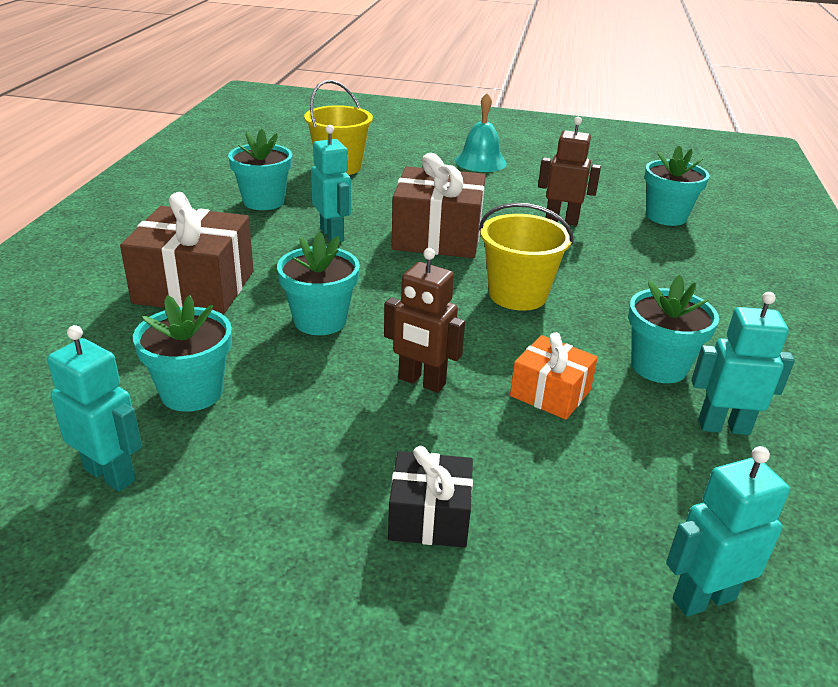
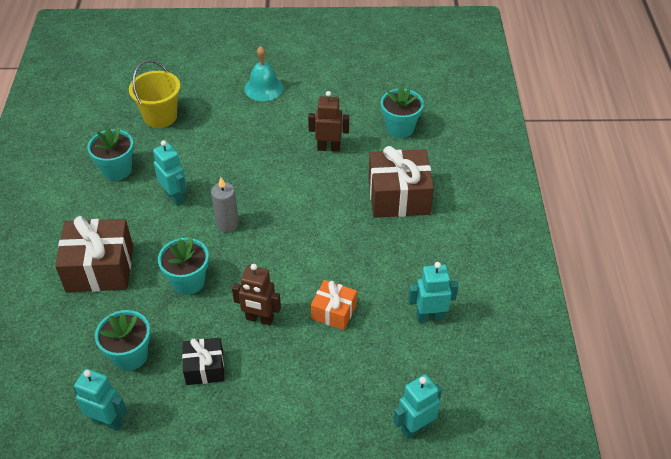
camera: 10 degrees left, 15 degrees up
(399, 270) = (227, 224): none -> grey candle
(429, 517) = (280, 410): black gift -> black gift (204, 368)
(437, 237) = (246, 183): brown gift -> brown gift (398, 196)
(517, 295) = (306, 231): yellow bucket -> none
(658, 366) = (395, 277): turquoise flower pot -> none

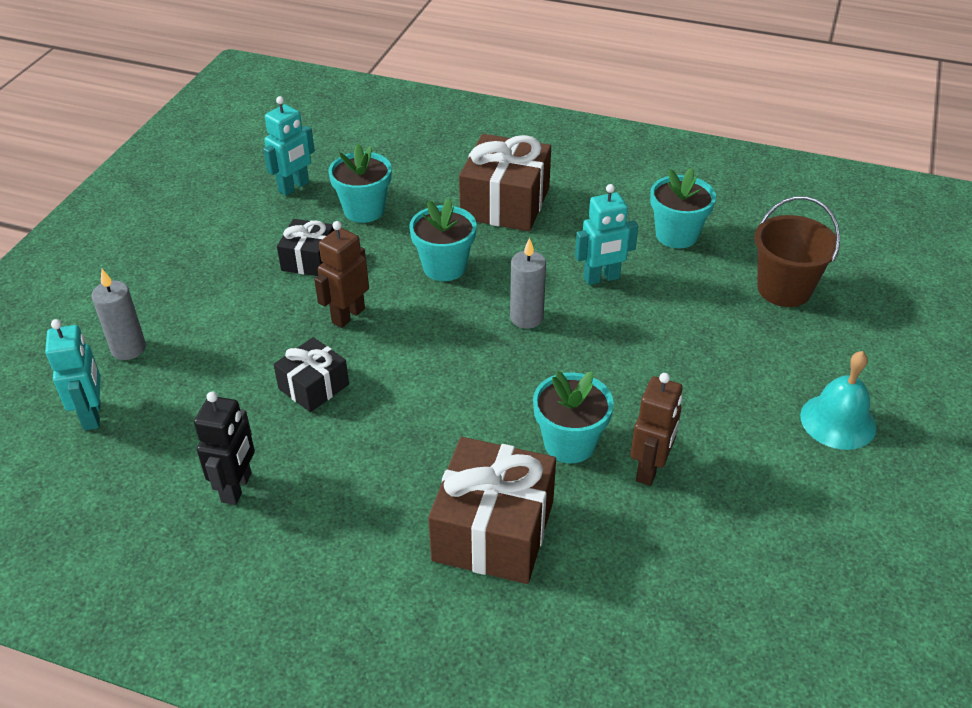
camera: 110 degrees right, 5 degrees down
(160, 116) = (784, 289): yellow bucket -> brown bucket
(334, 312) = (313, 386): orange gift -> black gift
(345, 442) = (128, 348): none -> grey candle
(400, 128) = (673, 594): turquoise flower pot -> turquoise flower pot (569, 443)
(430, 316) = (237, 488): turquoise robot -> black robot

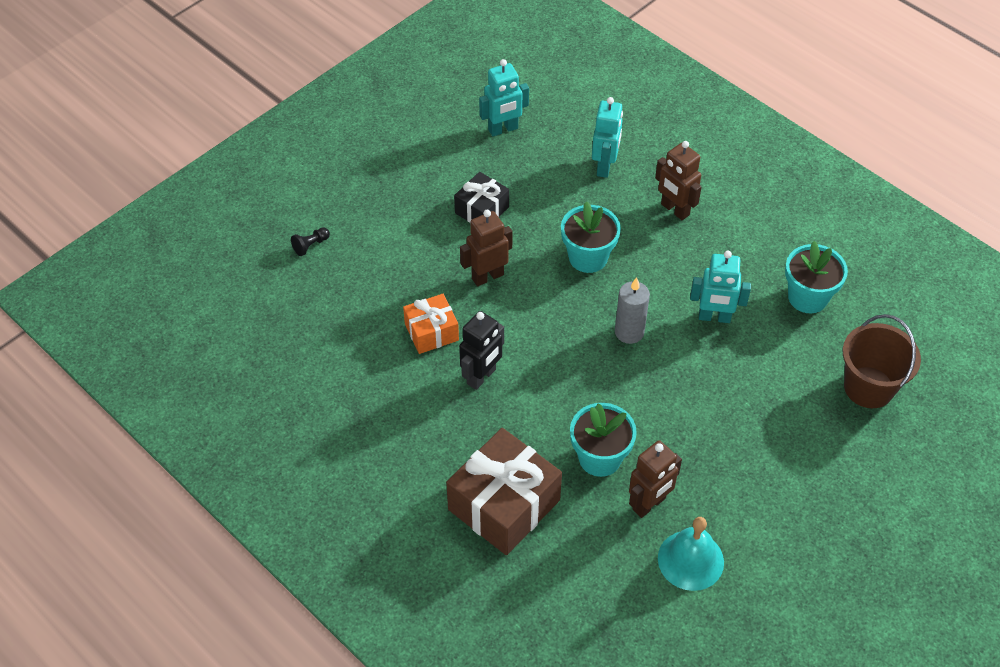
camera: 25 degrees right, 10 degrees up
(93, 415) = (264, 295): turquoise robot -> turquoise robot (605, 166)
(128, 348) = (310, 245): grey candle -> black pawn
(237, 488) = (340, 396): black robot -> black robot (481, 377)
(313, 386) = (431, 332): black gift -> orange gift
(364, 210) = (550, 174): turquoise flower pot -> none
(505, 203) = (674, 210): brown gift -> brown robot
(838, 421) = (829, 525): turquoise bell -> turquoise bell (690, 560)

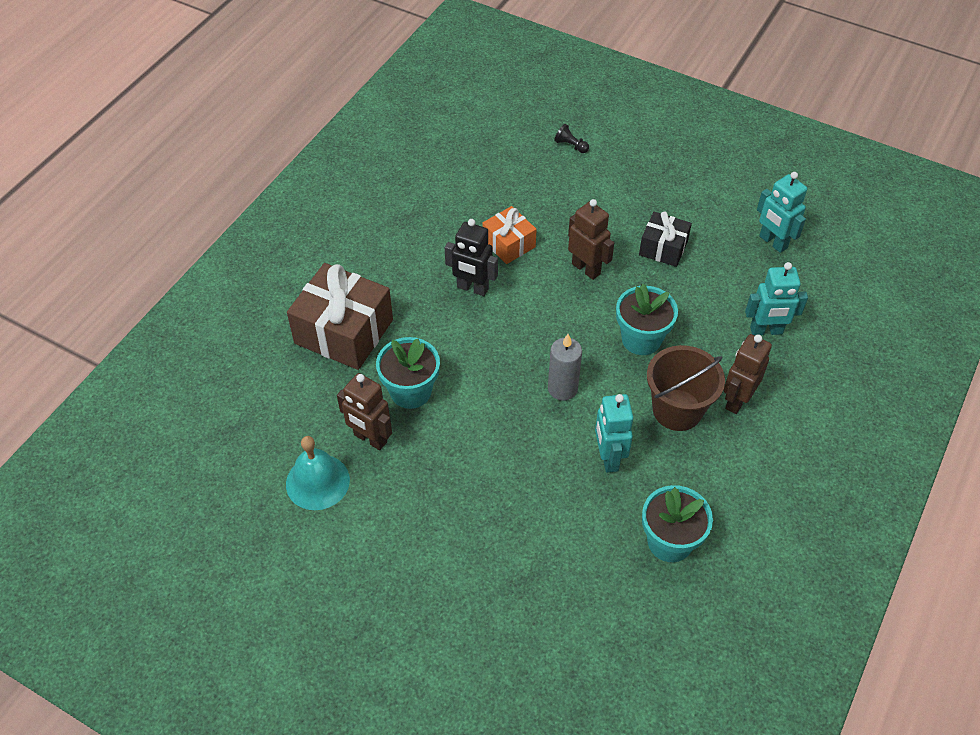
camera: 75 degrees right, 0 degrees up
(868, 387) = (568, 617): brown bucket -> brown bucket (677, 410)

